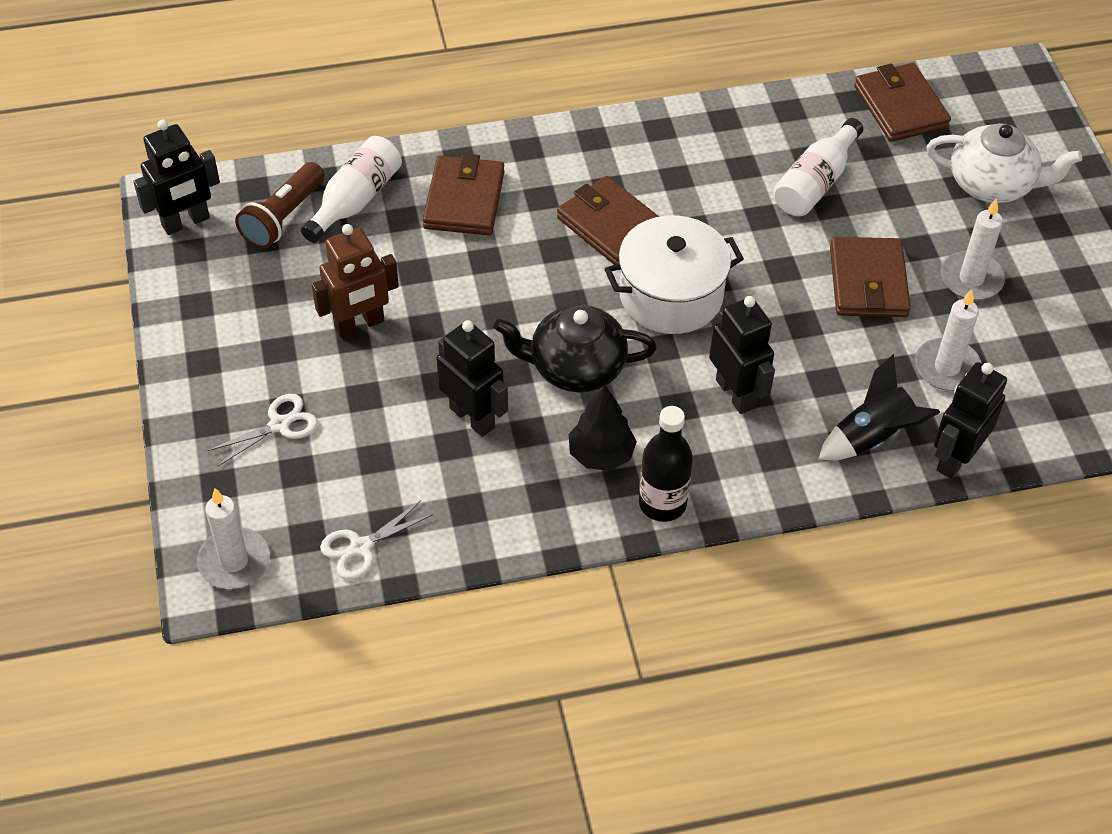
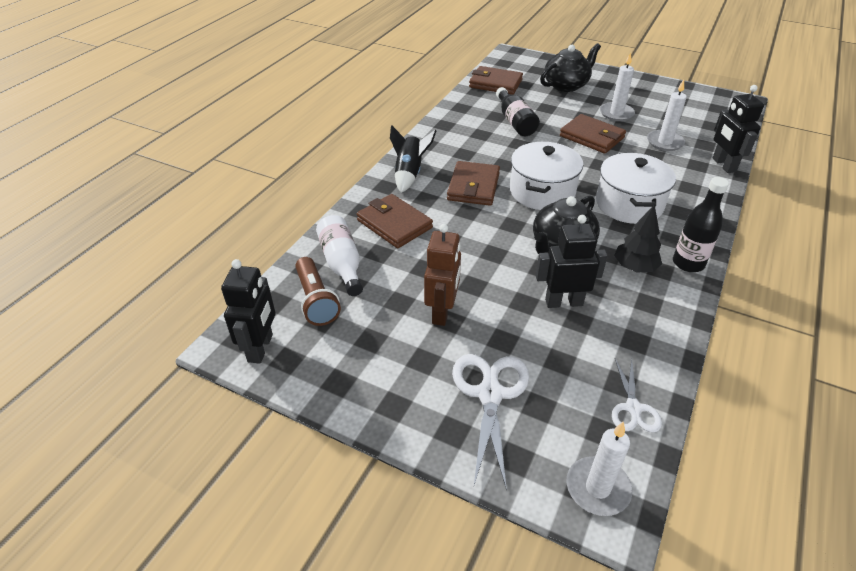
camera: 50 degrees left, 10 degrees down
(279, 425) = (490, 394): white scissors -> white scissors, size x1.67
(611, 226) = (473, 186): brown wallet -> brown wallet turned 75 degrees counterclockwise
(735, 393) = (629, 204): black robot -> white pot
(815, 183) = (515, 122): white bottle -> black bottle
(872, 437) = (692, 180): black rocket -> black rocket (409, 174)
(992, 184) = (566, 85): white teapot -> black teapot

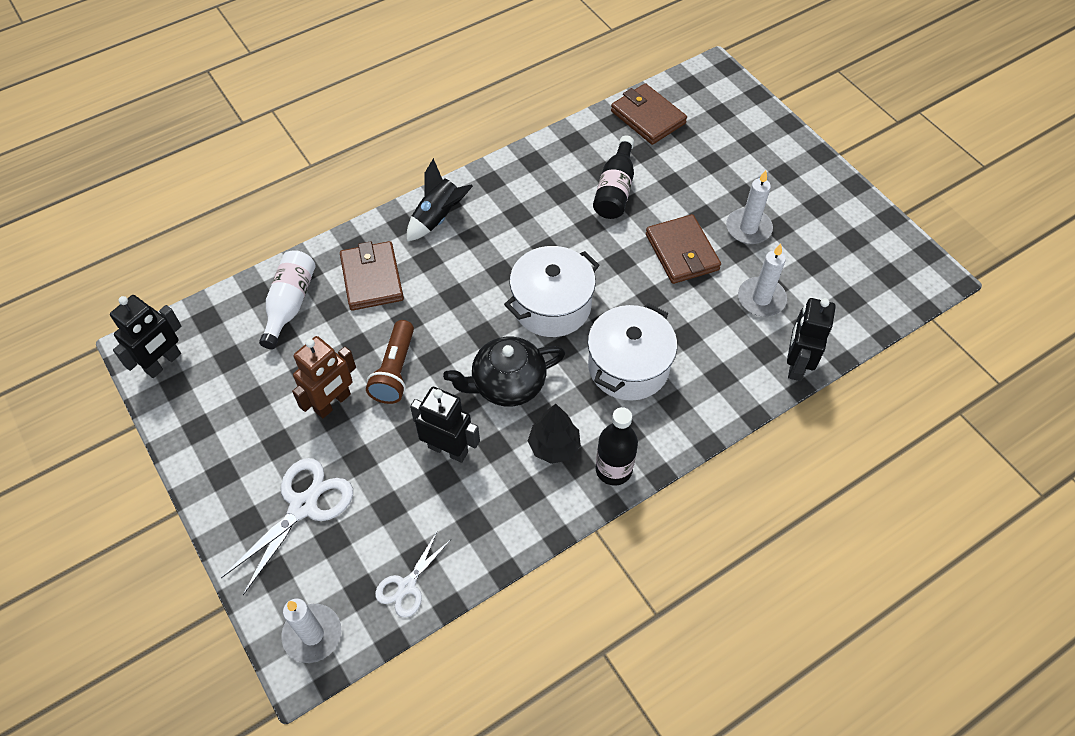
camera: 30 degrees right, 15 degrees up
(316, 300) = (239, 335): brown flashlight -> brown flashlight (395, 371)
(473, 186) = (487, 265): brown wallet -> none
(566, 85) = (732, 155): black teapot -> none

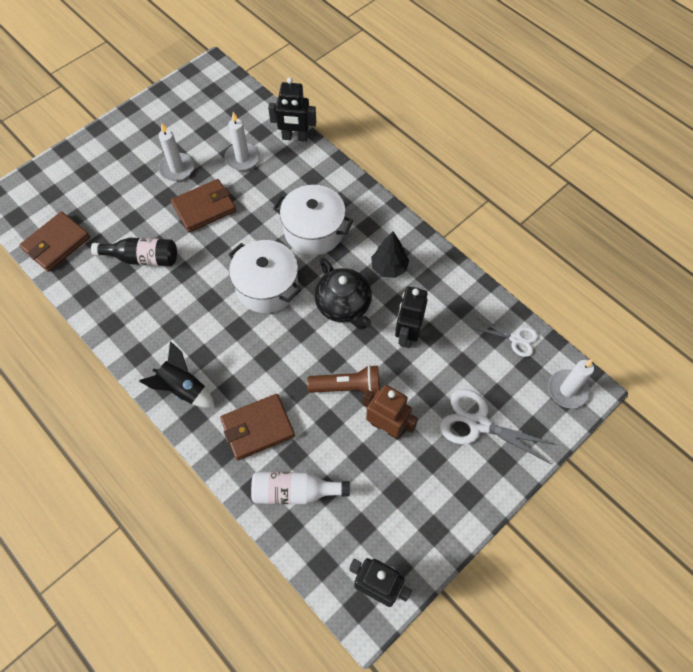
camera: 100 degrees left, 5 degrees up
(613, 469) = (398, 231): black bottle -> none

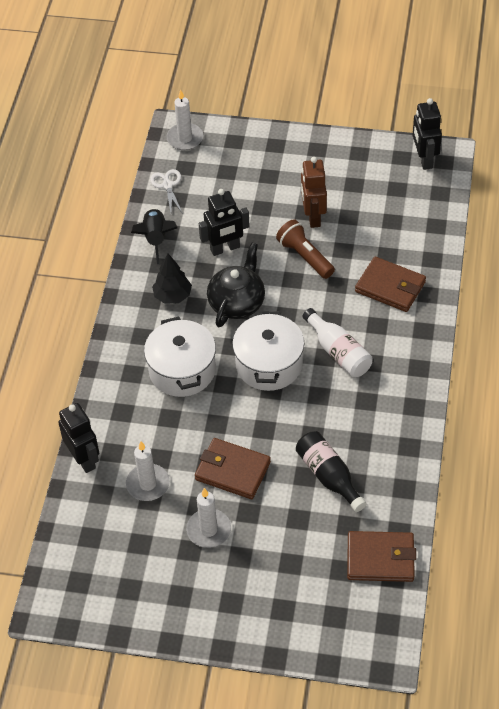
camera: 125 degrees left, 10 degrees down
(183, 388) = (409, 354): black rocket -> black rocket (155, 239)
(295, 491) = (411, 236): white bottle -> white bottle (338, 352)
(478, 424) = (259, 170): white scissors -> none

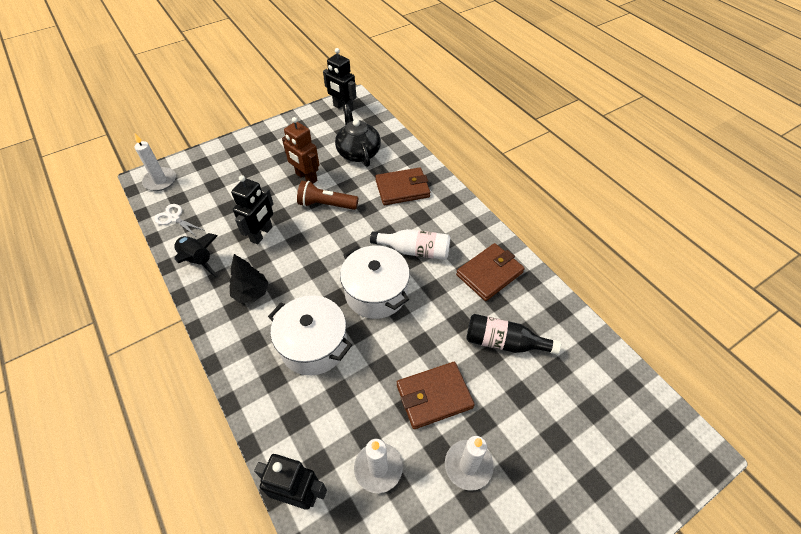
camera: 45 degrees left, 0 degrees up
(237, 302) = (308, 265): black teapot -> black teapot (358, 152)
(380, 559) = (605, 376): brown wallet -> brown wallet (489, 274)

